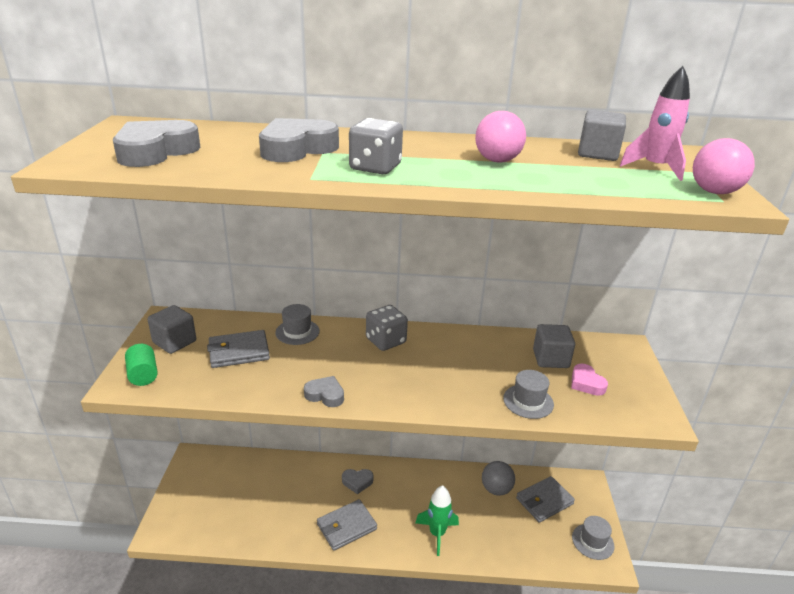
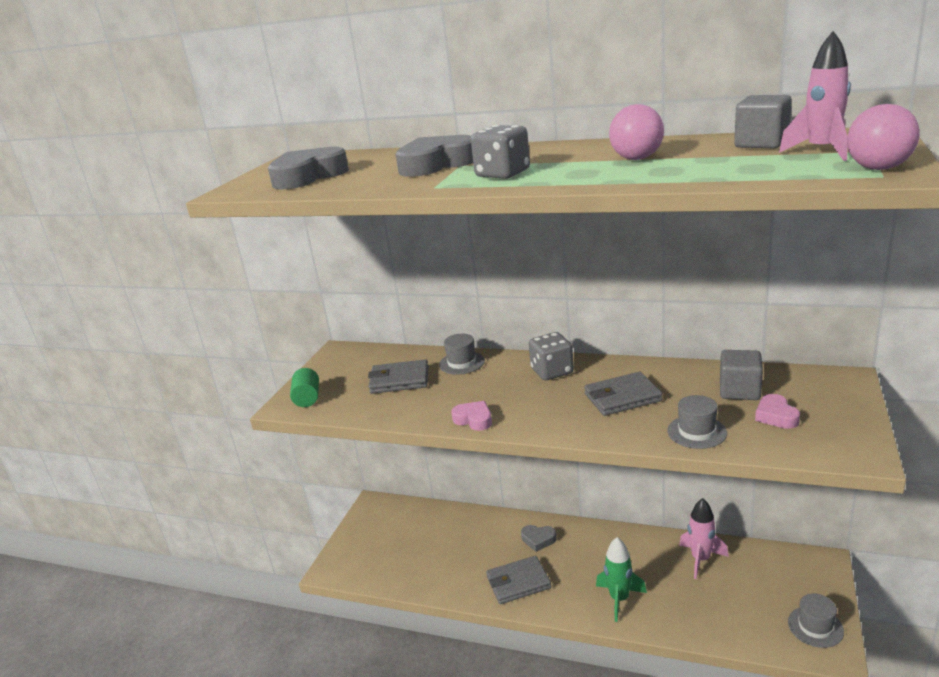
camera: 20 degrees right, 5 degrees down
(174, 342) = (342, 371): grey cube -> none
(325, 395) = (474, 419): grey heart -> pink heart
(496, 489) = (700, 559): grey ball -> pink rocket
(544, 501) = (760, 577): grey wallet -> grey wallet (622, 397)

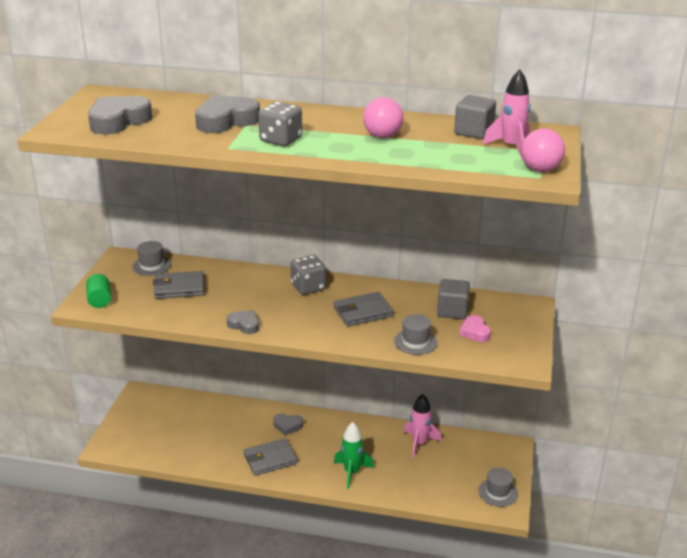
camera: 10 degrees left, 5 degrees up
(462, 363) = (232, 275): grey hat -> grey hat (152, 265)
(474, 419) = (244, 325): pink heart -> grey heart

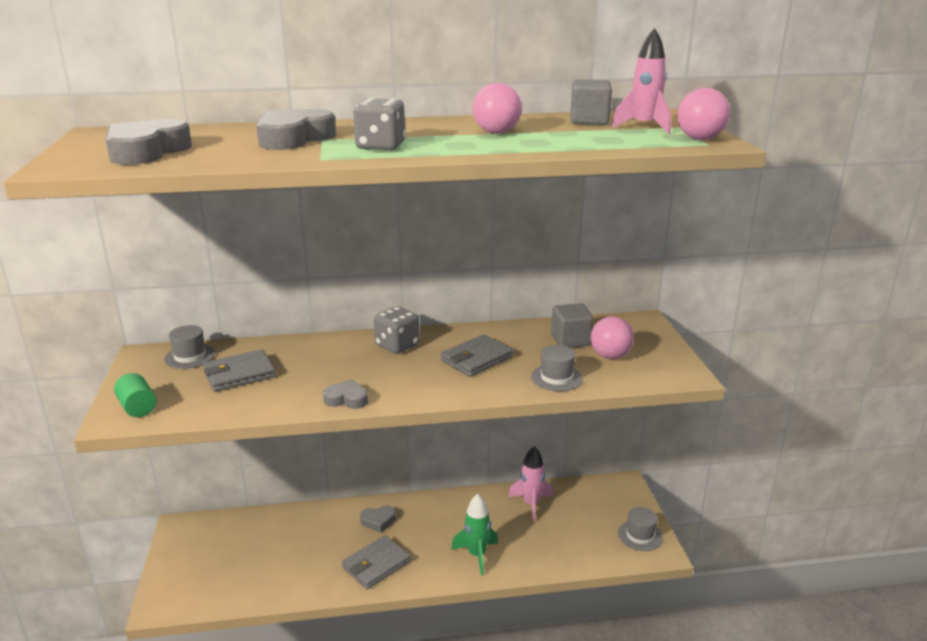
camera: 20 degrees left, 5 degrees down
(475, 332) = (610, 356): pink heart -> pink ball

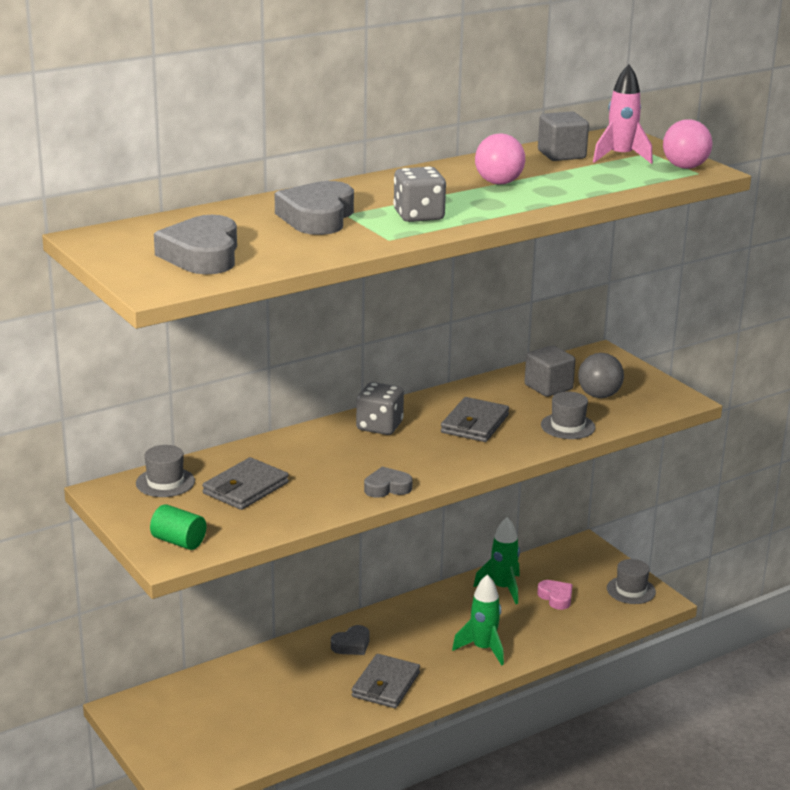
camera: 25 degrees left, 0 degrees up
(531, 504) = (502, 588): pink rocket -> green rocket
(570, 524) = (556, 597): none -> pink heart
(610, 356) = (599, 395): pink ball -> grey ball

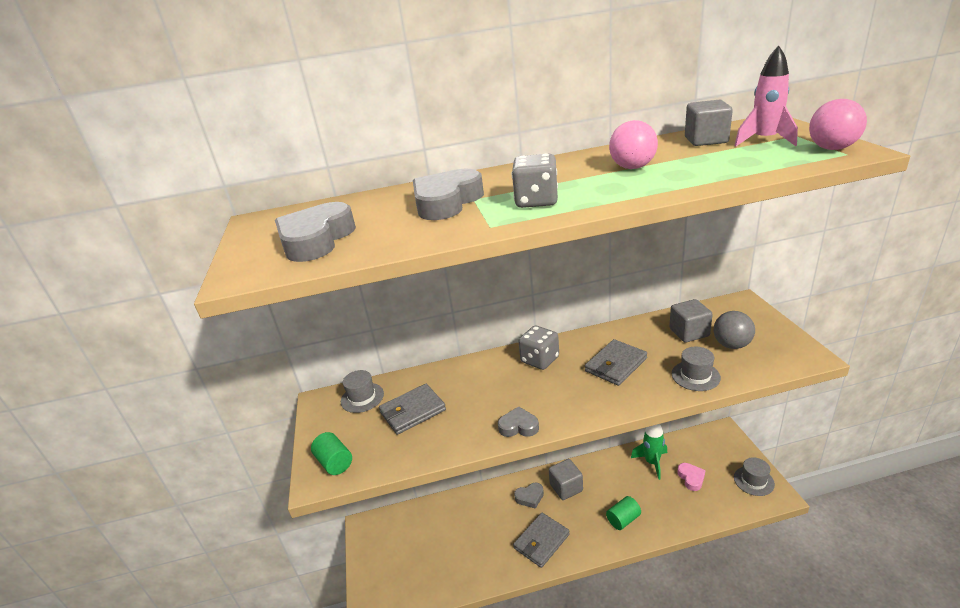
camera: 25 degrees right, 5 degrees up
(397, 628) = (566, 487): none -> grey cube
(483, 649) = (623, 519): green rocket -> green cylinder

